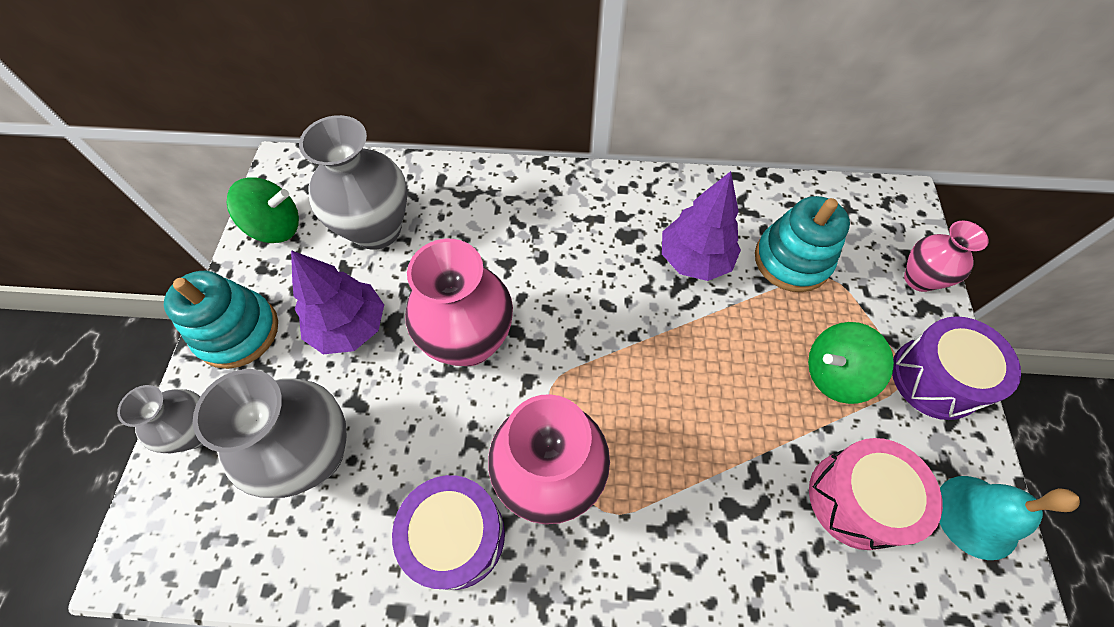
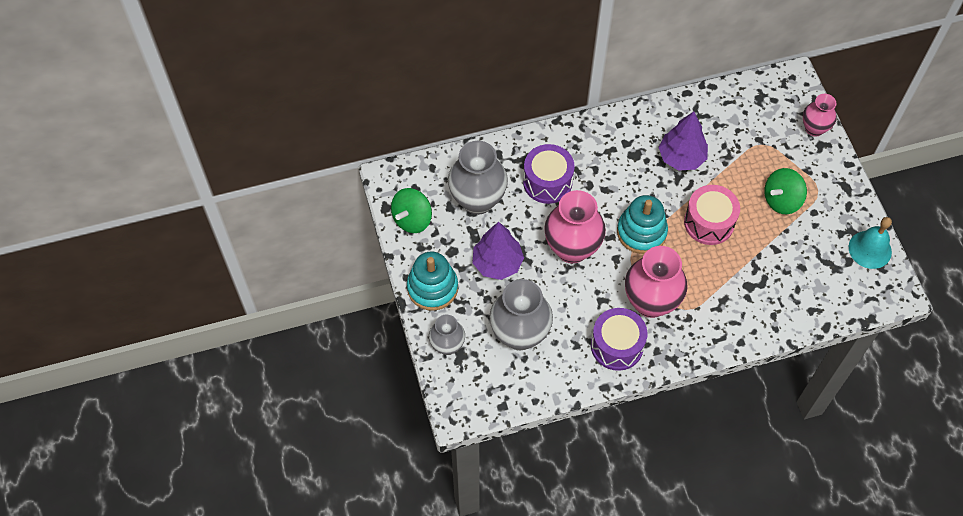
camera: 20 degrees left, 0 degrees up
(276, 227) = (412, 219): green spinning top -> green spinning top turned 150 degrees clockwise
(792, 260) = (738, 140): turquoise stacking toy -> turquoise stacking toy (641, 232)
(856, 499) = (809, 261): pink drum -> pink drum (709, 222)
(935, 378) = (835, 185): purple drum -> purple drum (547, 182)

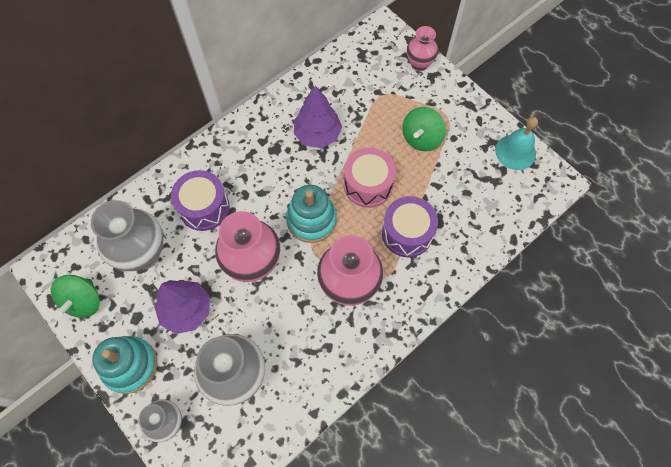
camera: 25 degrees left, 5 degrees up
(617, 346) = (336, 344): purple drum -> purple drum (407, 233)

